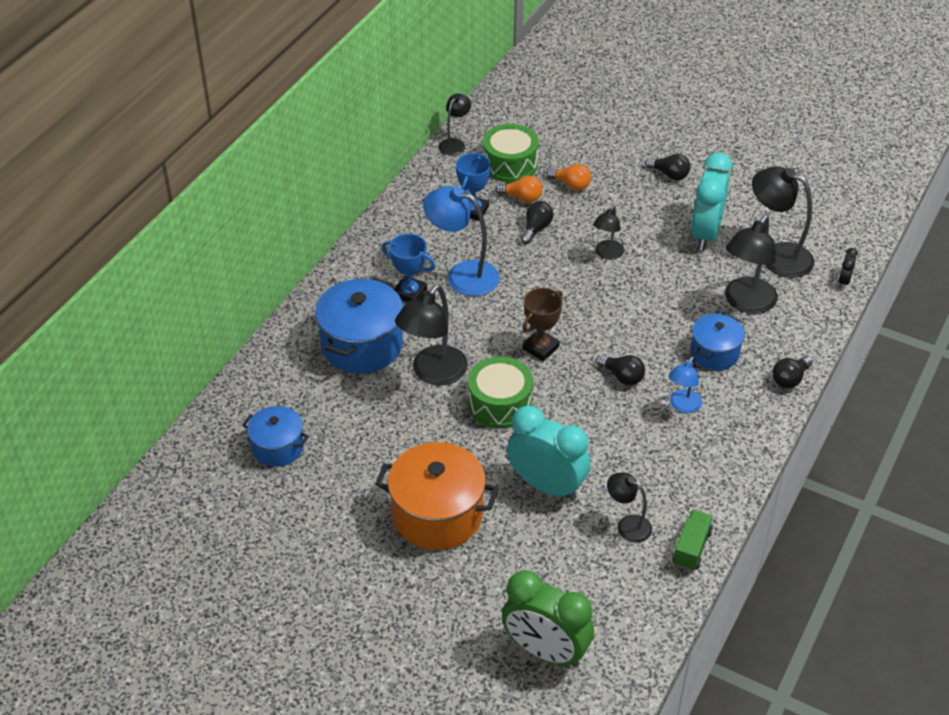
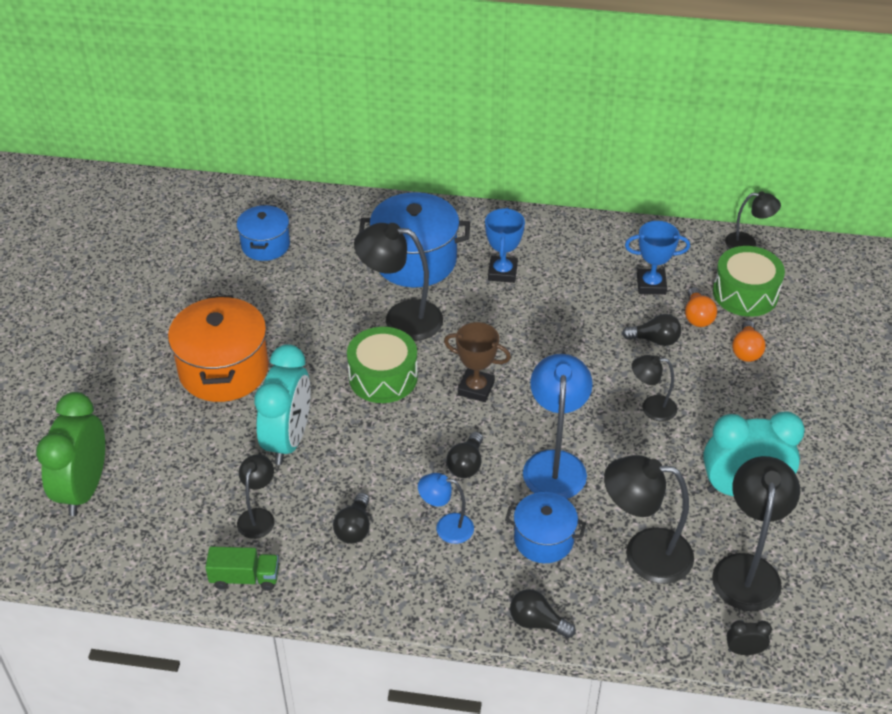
camera: 70 degrees right, 0 degrees up
(462, 275) = (549, 302): blue lamp -> blue lamp (555, 463)
(669, 175) = (826, 433): black light bulb -> black light bulb (354, 528)

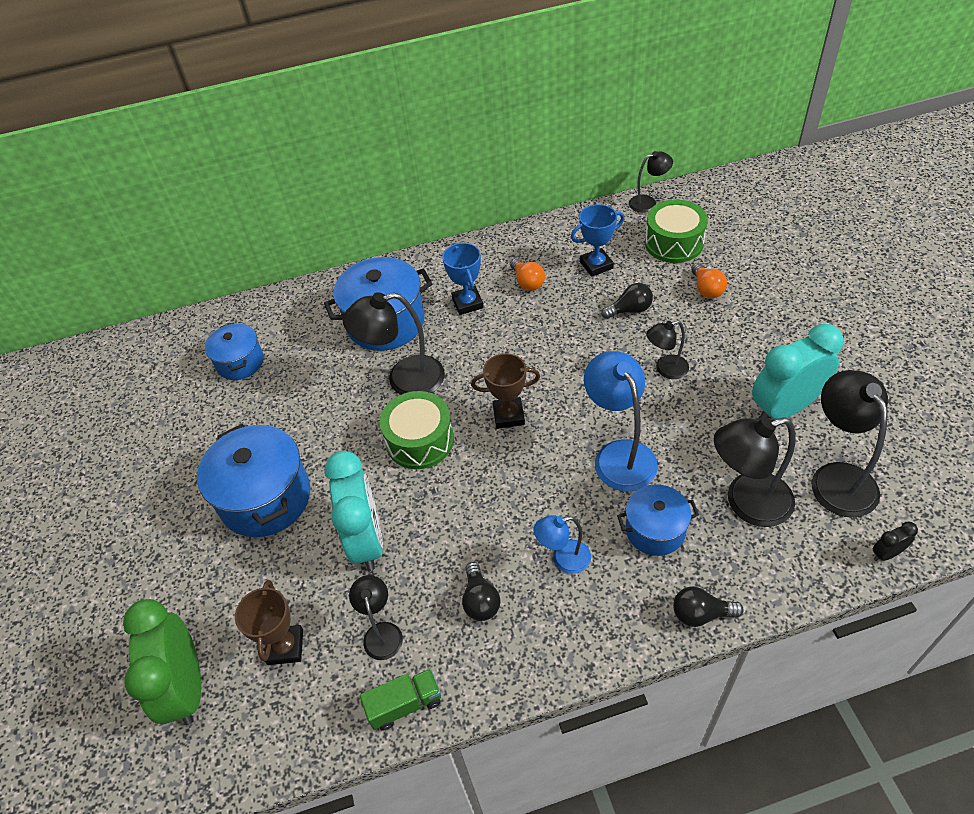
camera: 20 degrees left, 5 degrees up
(175, 493) = (285, 647): none -> brown trophy
(224, 370) = (265, 498): orange pot -> blue pot
(466, 464) = (544, 490): black light bulb -> none
(697, 316) = (650, 276): orange light bulb -> orange light bulb (527, 282)

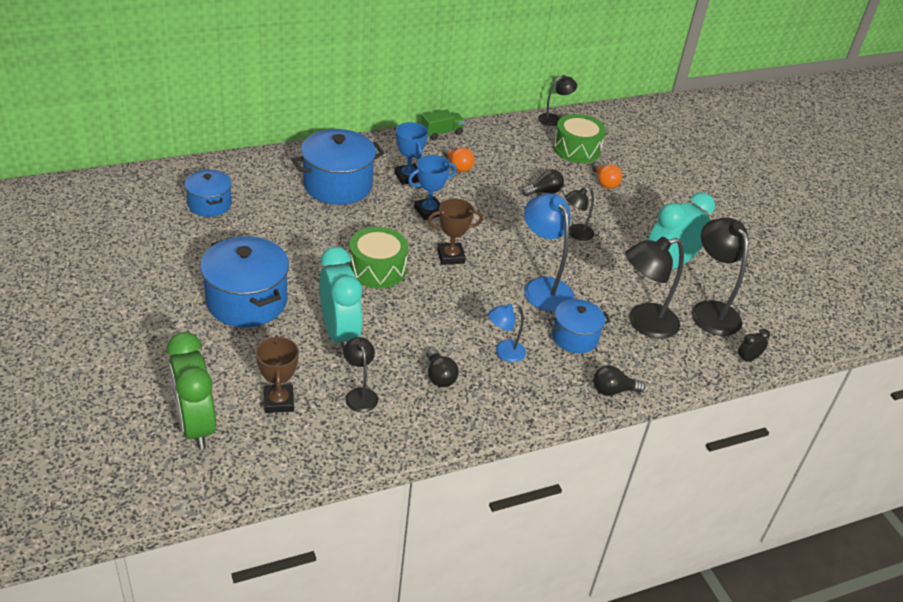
camera: 15 degrees left, 10 degrees down
(404, 379) = (359, 226): black lamp -> none
(405, 704) = (384, 441): green truck -> green truck (441, 133)
(596, 265) = (514, 159): blue trophy -> blue trophy (429, 211)

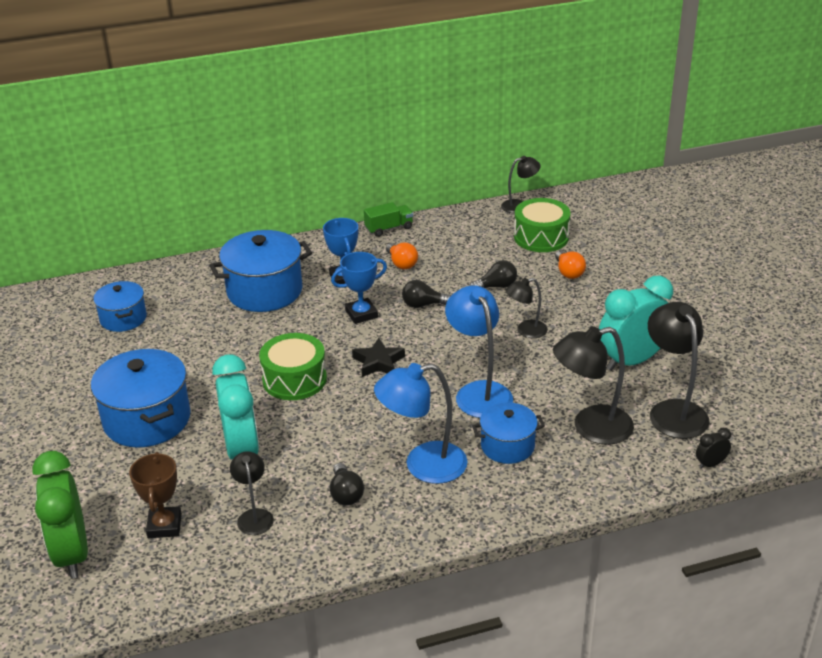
camera: 10 degrees right, 5 degrees down
(450, 256) = (378, 362): brown trophy -> black star
(504, 352) = (423, 465): blue lamp -> blue lamp, size x1.76
(613, 390) = (543, 504): black light bulb -> black light bulb (423, 305)

